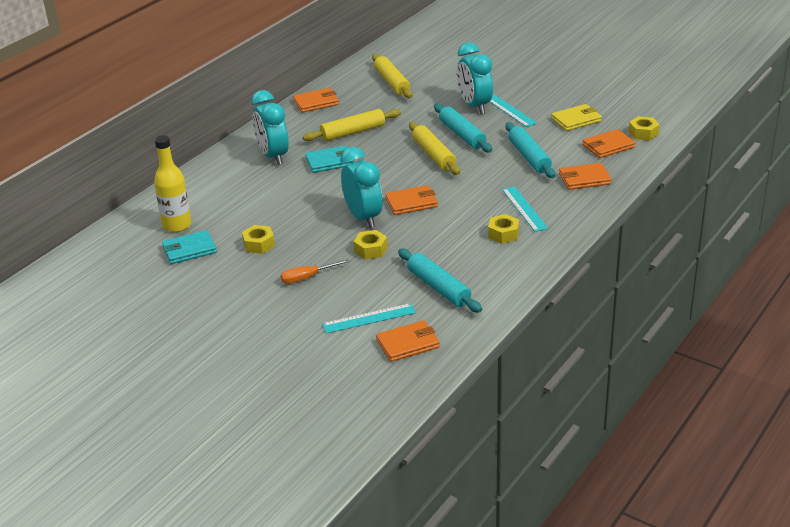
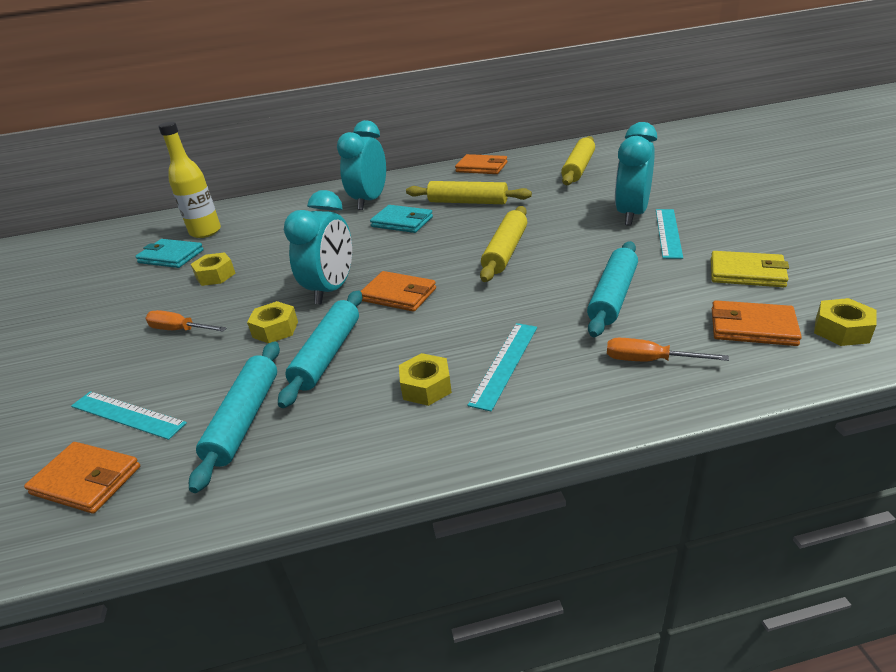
camera: 45 degrees right, 0 degrees up
(462, 135) = (570, 240): turquoise rolling pin -> turquoise rolling pin (328, 354)
(584, 179) = (649, 360): orange wallet -> orange screwdriver

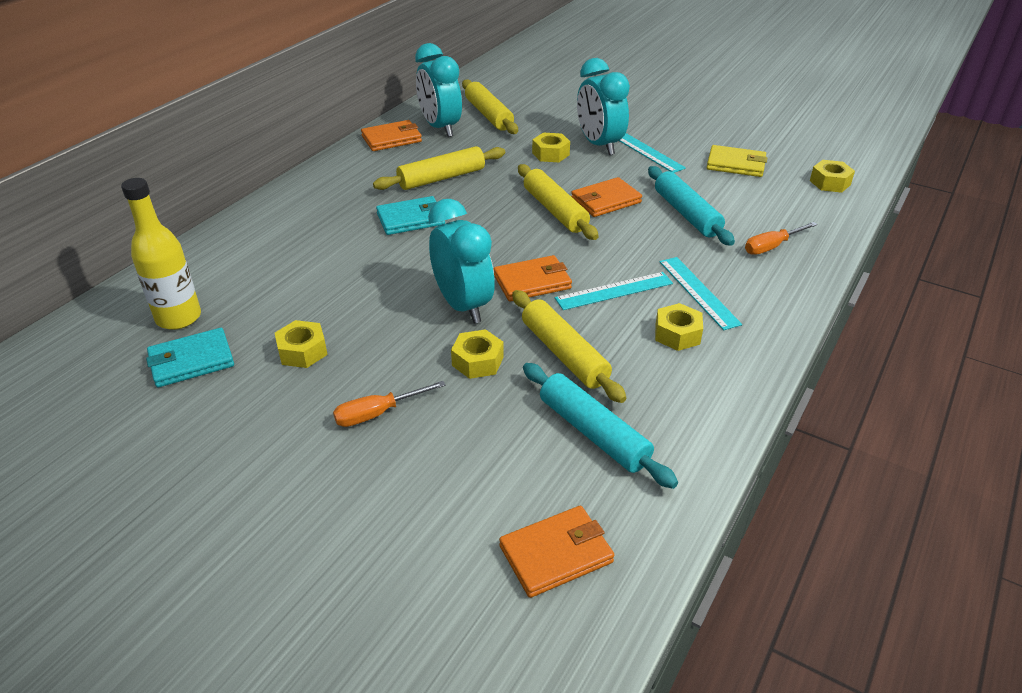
camera: 50 degrees left, 5 degrees up
(127, 414) = (483, 497): turquoise ruler -> turquoise ruler (614, 291)
(328, 354) = (564, 354): turquoise rolling pin -> yellow rolling pin
(370, 201) = (332, 211): turquoise clock -> turquoise clock (440, 128)
(577, 209) = (550, 154): none -> yellow nut
(747, 273) = (736, 164): yellow wallet -> yellow wallet turned 45 degrees clockwise
(752, 327) = (789, 200): orange wallet -> orange wallet (605, 201)

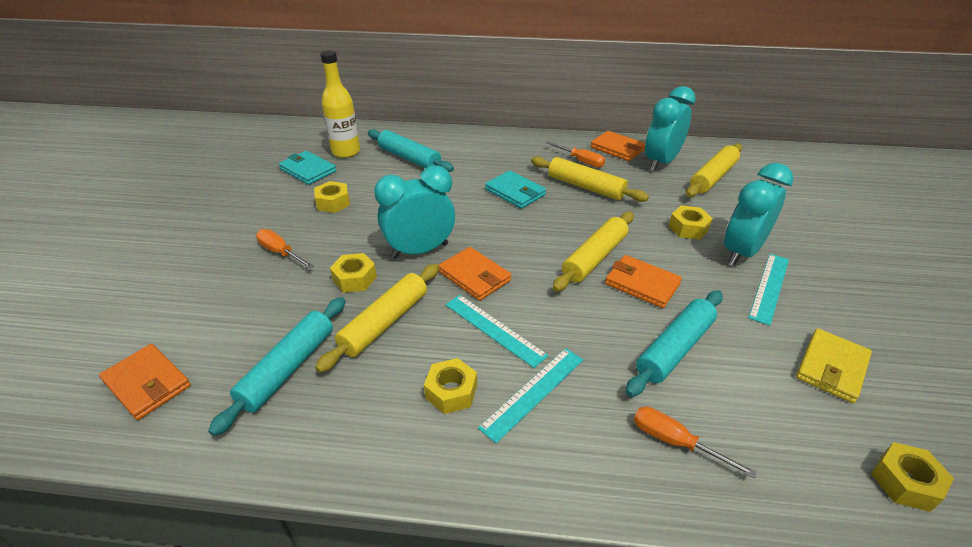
camera: 65 degrees right, 0 degrees up
(259, 270) = (409, 158): none -> turquoise rolling pin
(392, 165) = (581, 161): none -> orange screwdriver
(463, 306) = (420, 250): turquoise clock -> turquoise clock turned 150 degrees counterclockwise
(736, 164) = (831, 368): yellow wallet -> yellow wallet turned 45 degrees clockwise

